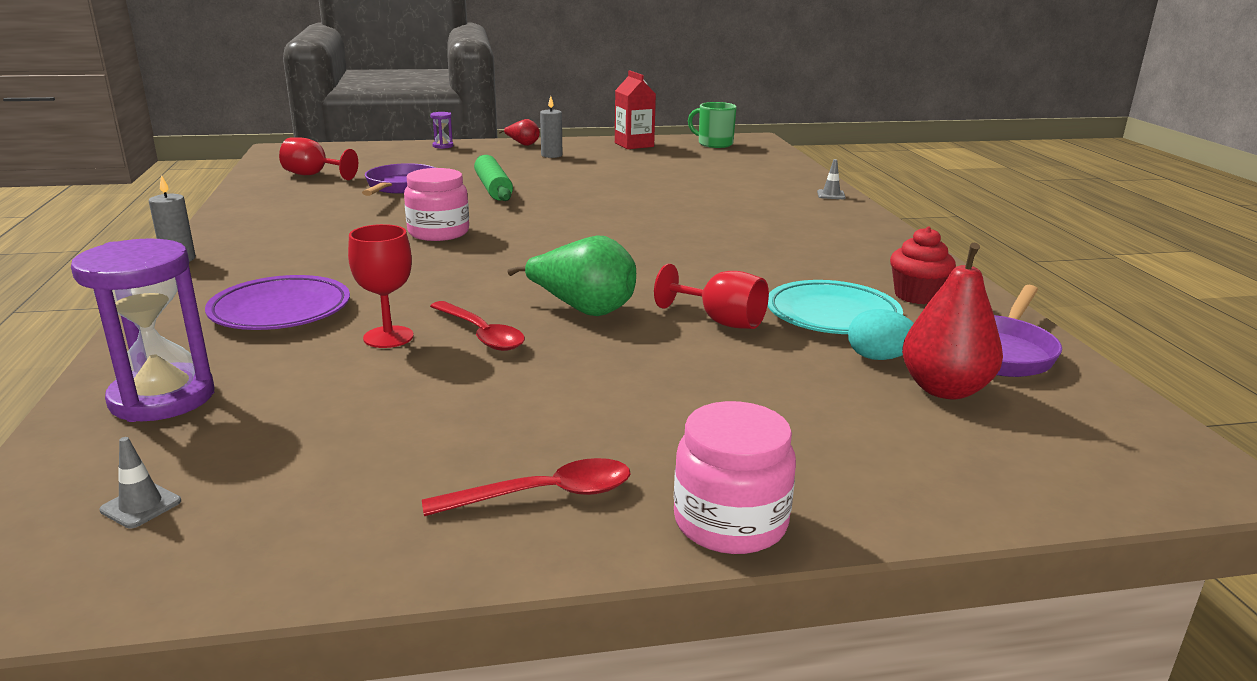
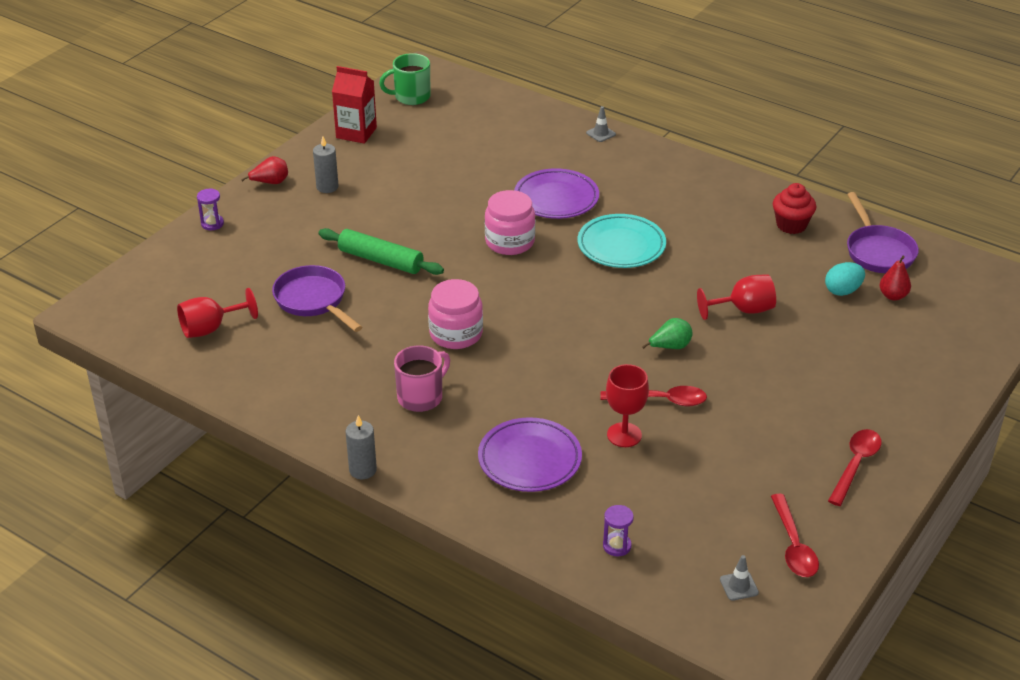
camera: 45 degrees left, 15 degrees up
(162, 398) = (617, 546): purple hourglass -> purple hourglass, size x0.45
(285, 515) = (793, 545): none -> red spoon
(322, 247) = (421, 397): none -> pink mug
(583, 310) = (670, 347): green pear -> green pear, size x0.56
(705, 208) = (556, 198): none -> purple plate
(730, 522) = (928, 427): pink jar -> pink jar (510, 242)
(832, 315) = (780, 269): turquoise plate -> turquoise plate (621, 246)
(944, 389) = (893, 296): red pear -> red pear, size x0.56

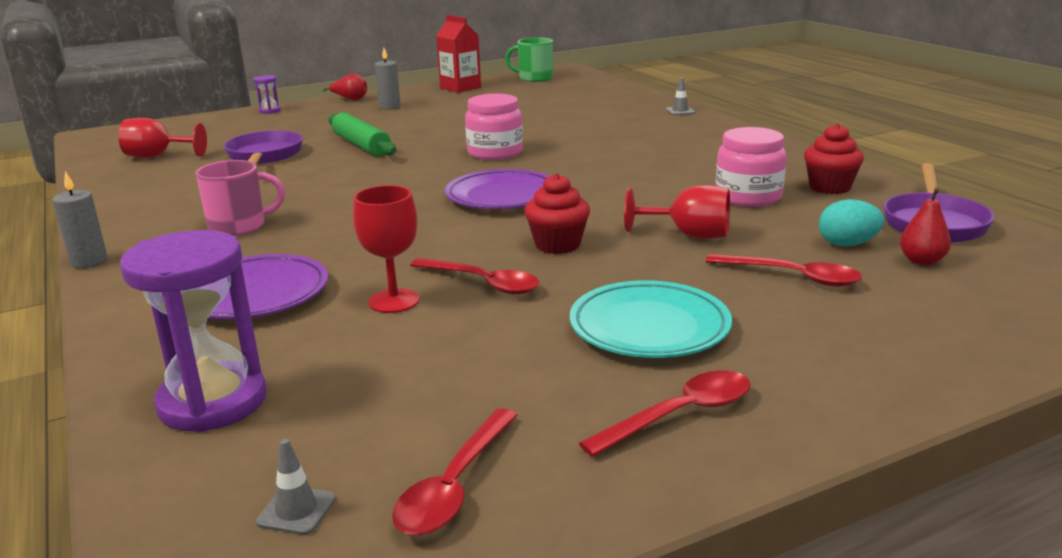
camera: 30 degrees right, 15 degrees down
(456, 334) = (347, 194): pink jar -> pink jar (748, 197)
(556, 198) = (580, 137): purple plate -> purple plate (502, 196)
(617, 546) = (213, 402): purple hourglass -> purple hourglass, size x2.25
(621, 246) = (605, 171): turquoise plate -> turquoise plate (649, 328)
(670, 347) = (557, 245): green pear -> red cupcake
(833, 334) = (792, 277): none -> red spoon

